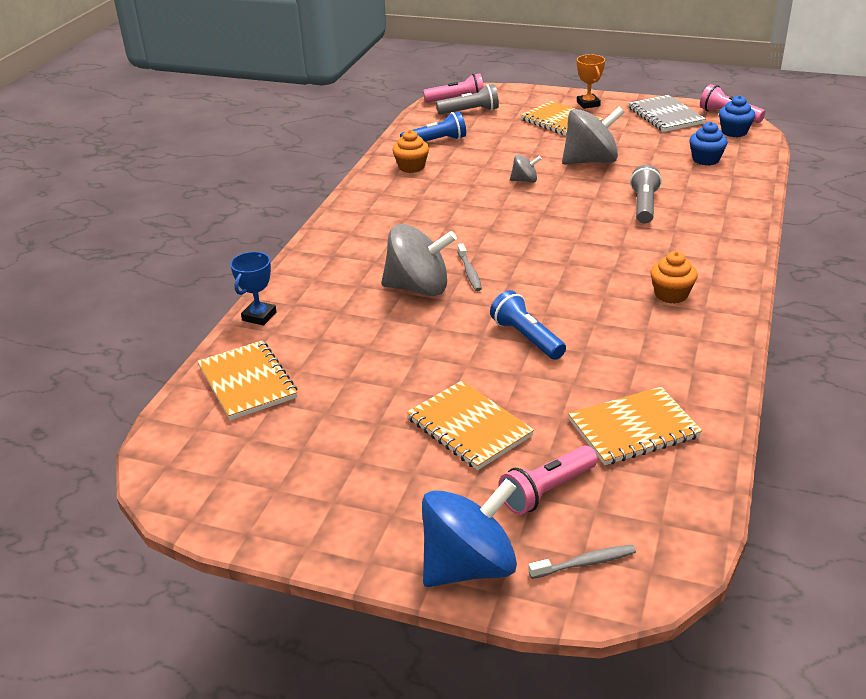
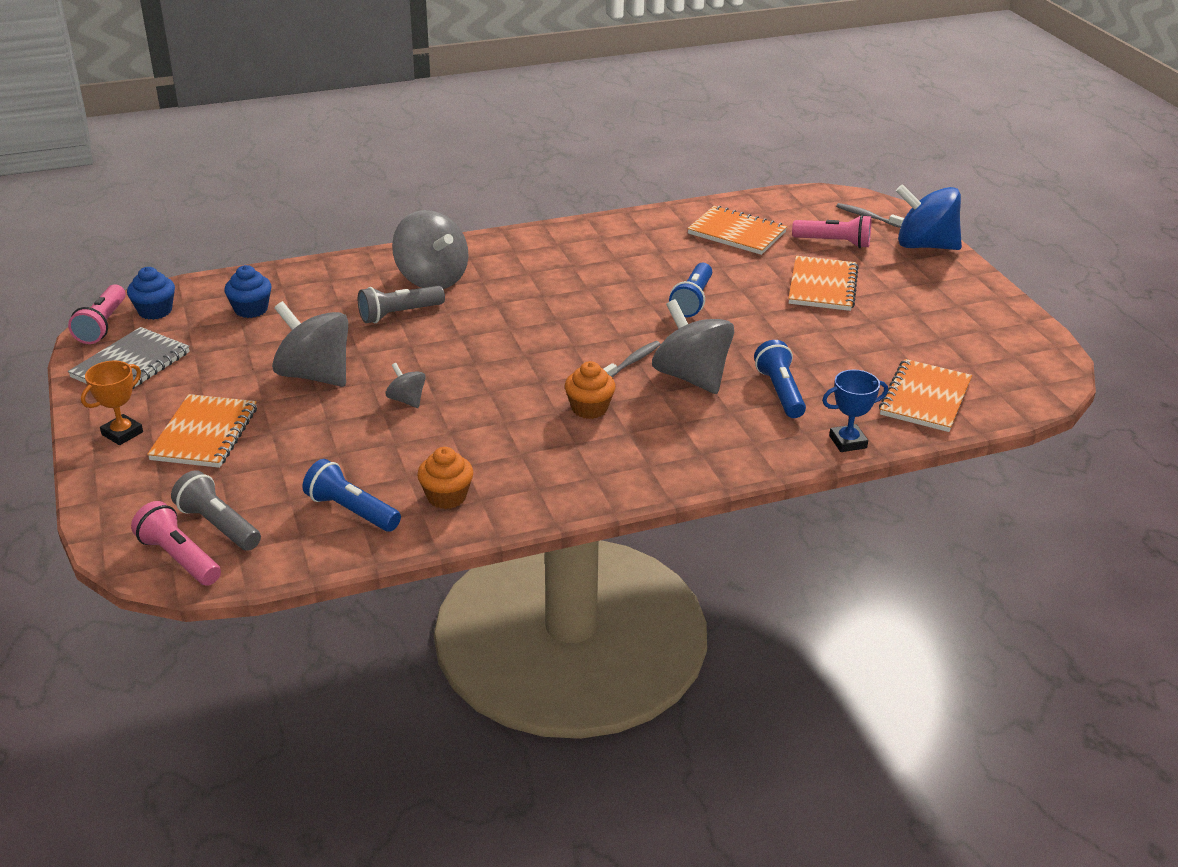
camera: 130 degrees left, 0 degrees up
(350, 317) = (780, 391): none -> blue flashlight
(671, 294) = (552, 261): orange cupcake -> orange cupcake (589, 408)
(690, 232) = (432, 278): none -> grey spinning top

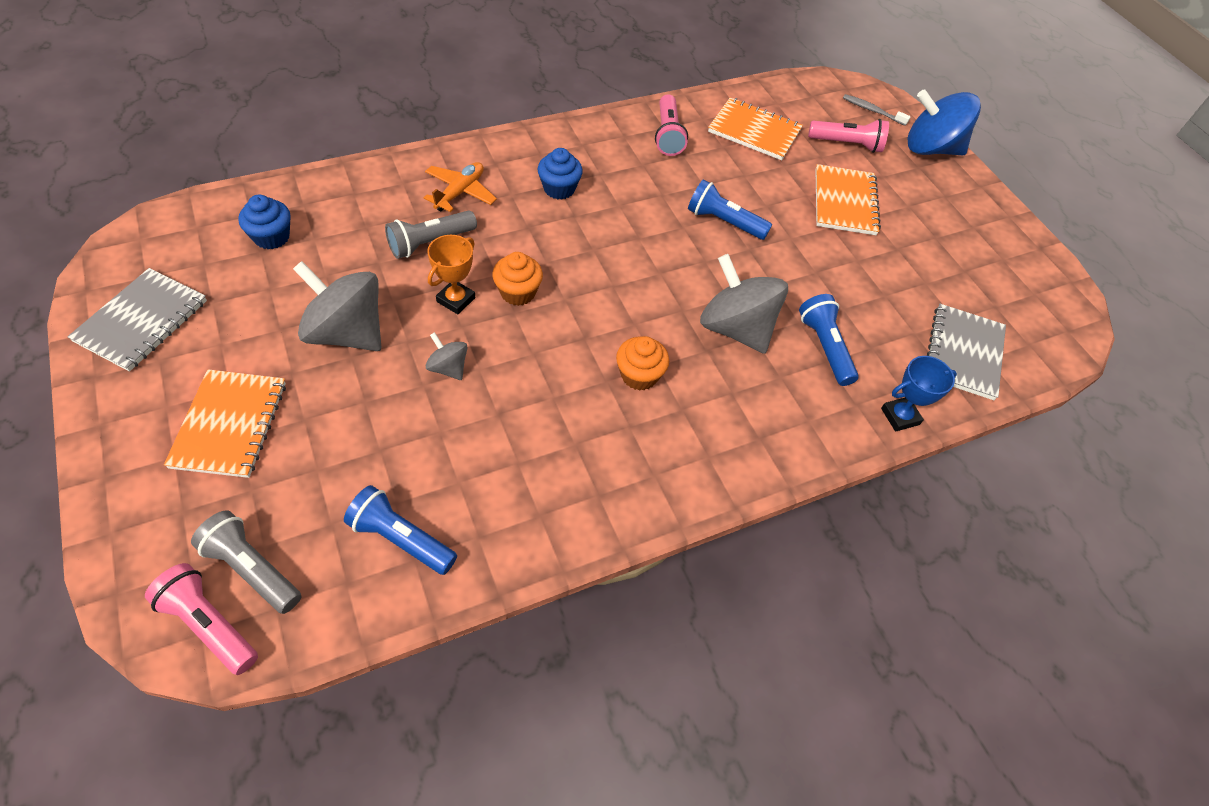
camera: 10 degrees left, 20 degrees up
(103, 325) = (108, 262): pink flashlight -> pink flashlight (668, 135)
(122, 433) = (135, 427): orange trophy -> orange trophy (456, 300)
(155, 311) = (166, 240): blue cupcake -> blue cupcake (559, 188)
(432, 278) = (460, 192): grey spinning top -> orange plane
(446, 496) = (503, 512): orange cupcake -> orange cupcake (518, 292)
(632, 361) = (675, 307): grey toothbrush -> none
(692, 300) = (724, 222): blue flashlight -> blue flashlight turned 105 degrees clockwise
(925, 398) = (963, 353): orange notebook -> grey notebook

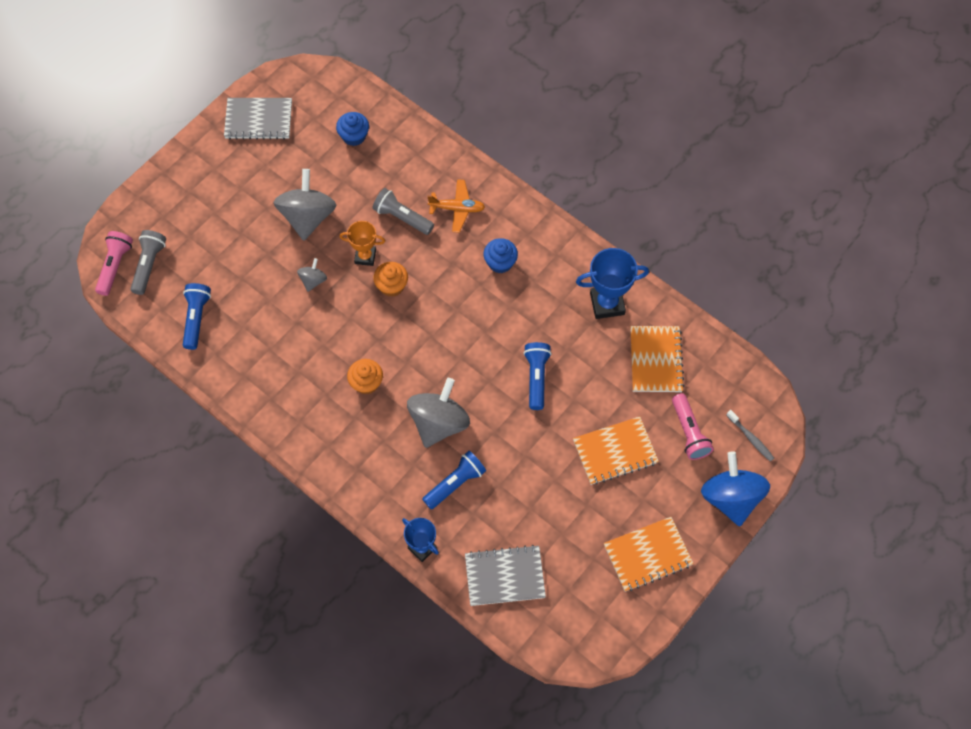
camera: 70 degrees right, 10 degrees up
(229, 425) = (219, 203): orange notebook -> orange notebook (647, 555)
(668, 135) = (607, 304): pink flashlight -> blue trophy
(872, 110) = (750, 438): grey toothbrush -> grey toothbrush turned 135 degrees clockwise

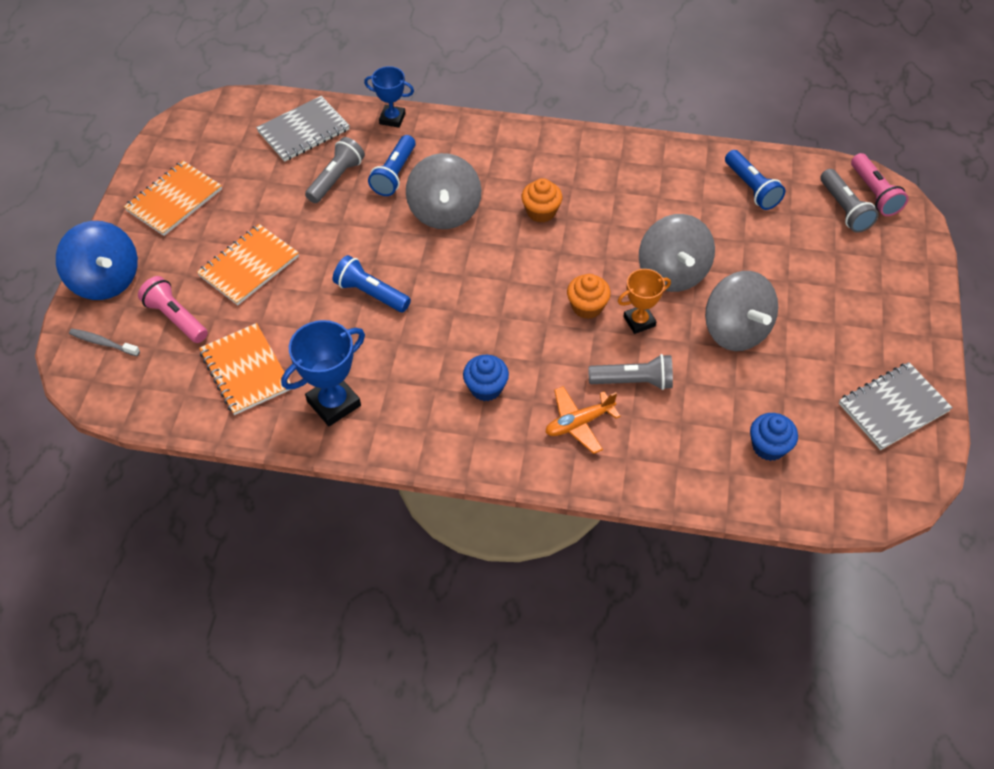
camera: 150 degrees right, 10 degrees down
(313, 280) = (672, 273): grey spinning top -> grey spinning top, size x2.08
(505, 505) = (336, 178): none -> grey flashlight
(536, 377) = (370, 293): blue flashlight -> blue flashlight turned 150 degrees clockwise

